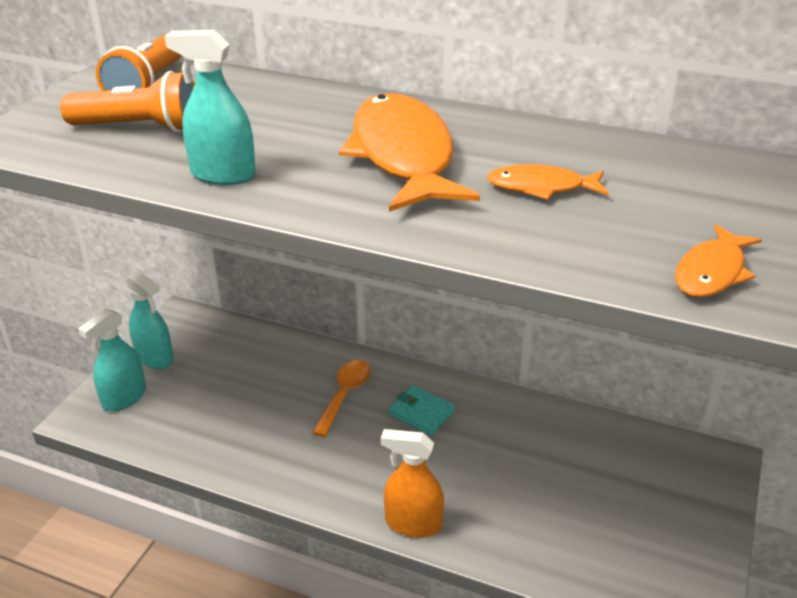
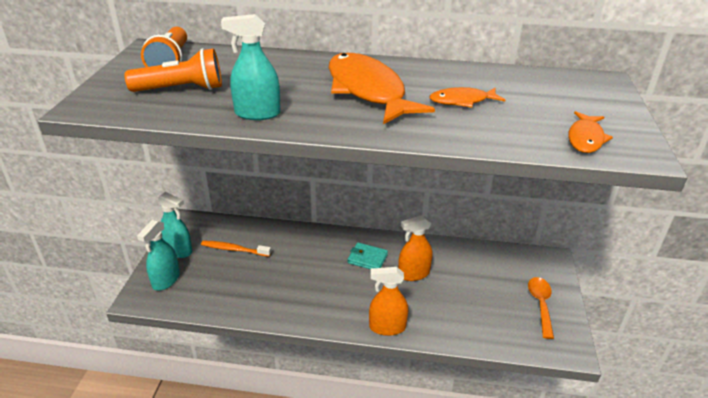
camera: 15 degrees left, 0 degrees up
(232, 368) = (234, 249): none -> orange toothbrush
(344, 395) = (315, 255): orange spoon -> orange spoon (540, 304)
(484, 448) = (413, 274): none -> orange spray bottle

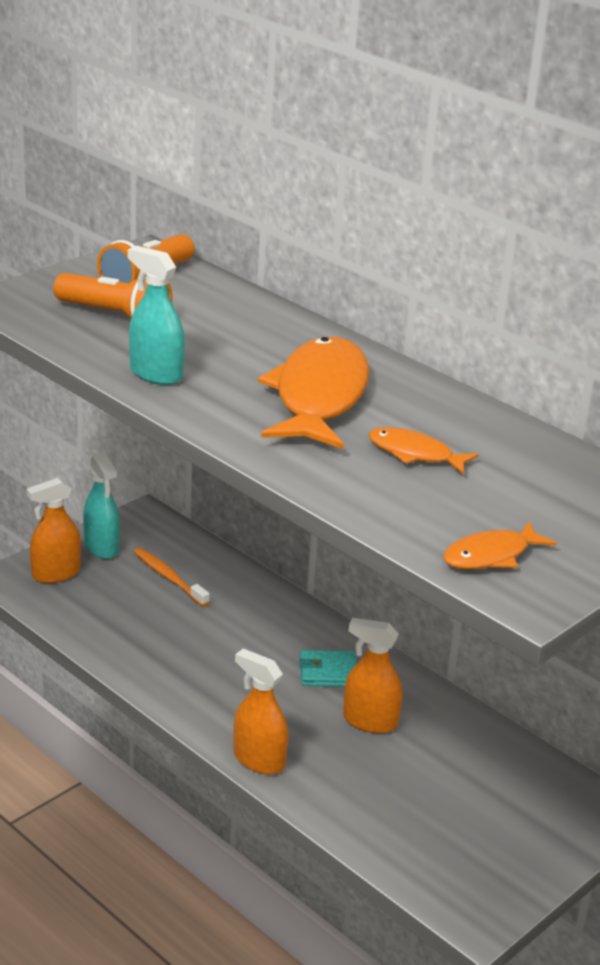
camera: 35 degrees right, 5 degrees down
(166, 280) = (56, 573): turquoise spray bottle -> orange spray bottle
(367, 259) = (328, 672): turquoise wallet -> turquoise wallet turned 60 degrees counterclockwise
(540, 304) = (507, 851): orange spoon -> none

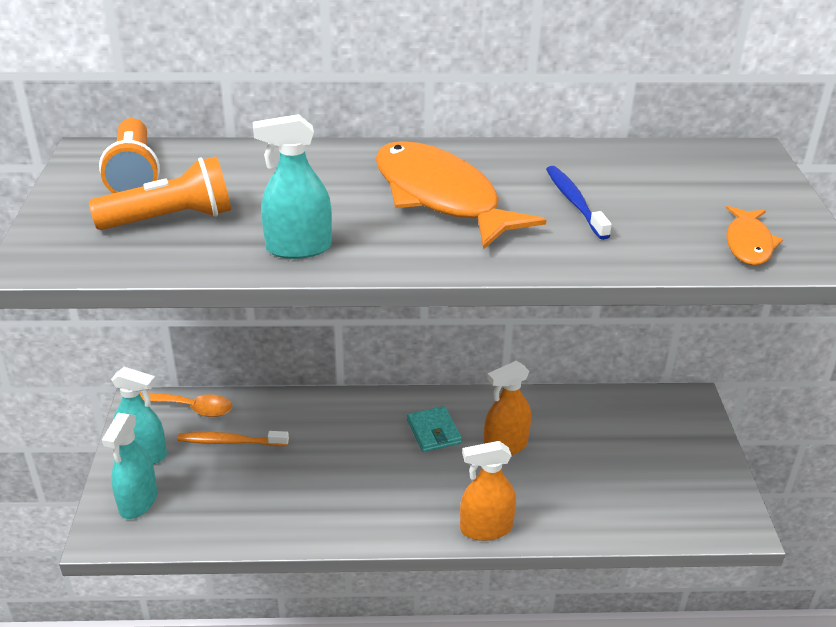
camera: 45 degrees left, 5 degrees up
(56, 573) = (138, 501): orange spray bottle -> turquoise spray bottle
(176, 538) = (191, 408): none -> orange spoon
(328, 672) = (433, 432): turquoise wallet -> turquoise wallet turned 60 degrees counterclockwise
(415, 454) = (574, 202): orange fish -> blue toothbrush

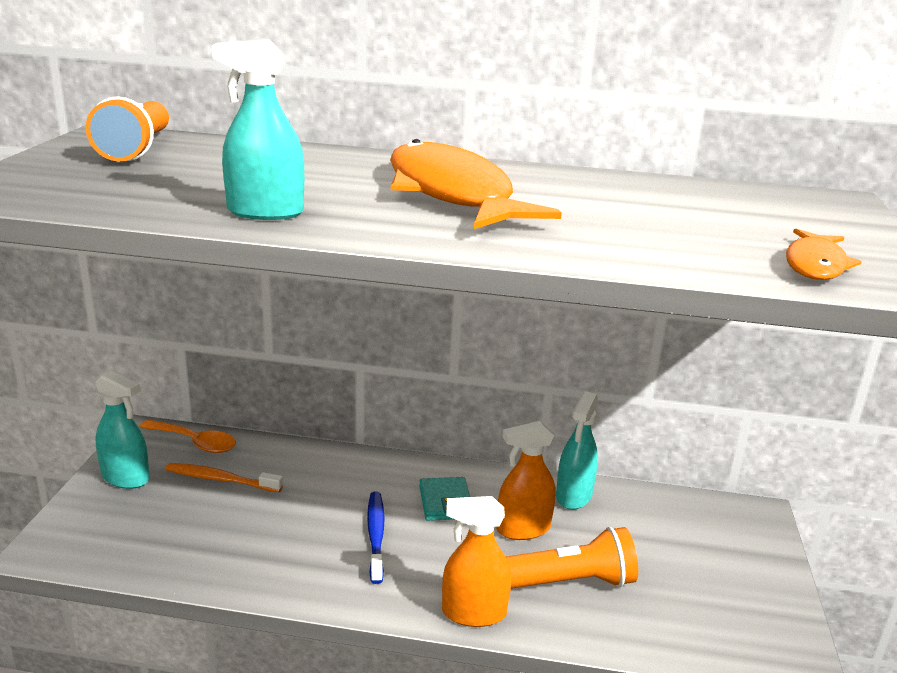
camera: 10 degrees right, 10 degrees down
(138, 501) = (97, 522): turquoise spray bottle -> turquoise spray bottle (574, 495)
(171, 219) = (145, 180): orange flashlight -> orange flashlight (572, 581)
(574, 202) = (607, 213): blue toothbrush -> blue toothbrush (376, 535)

